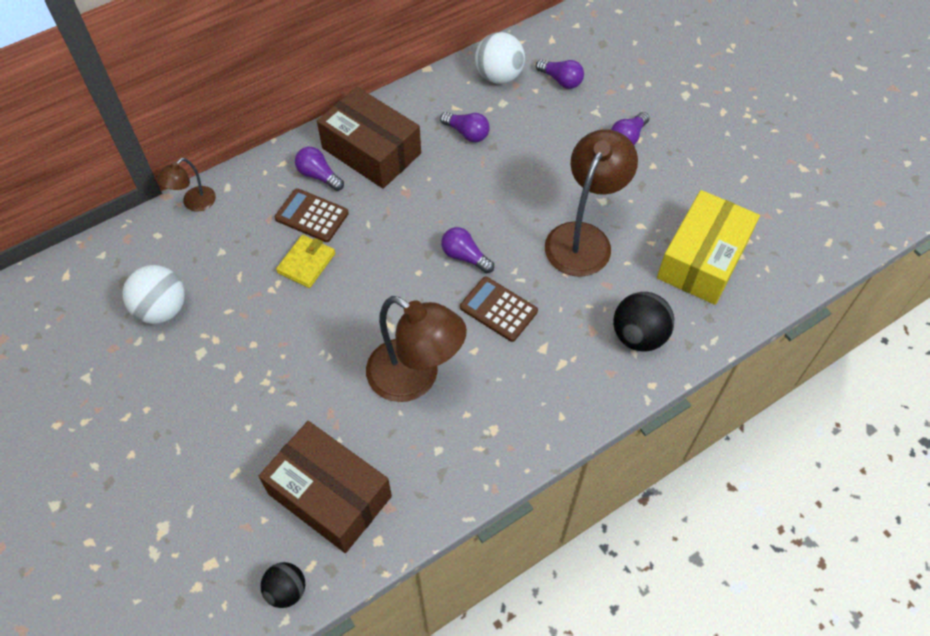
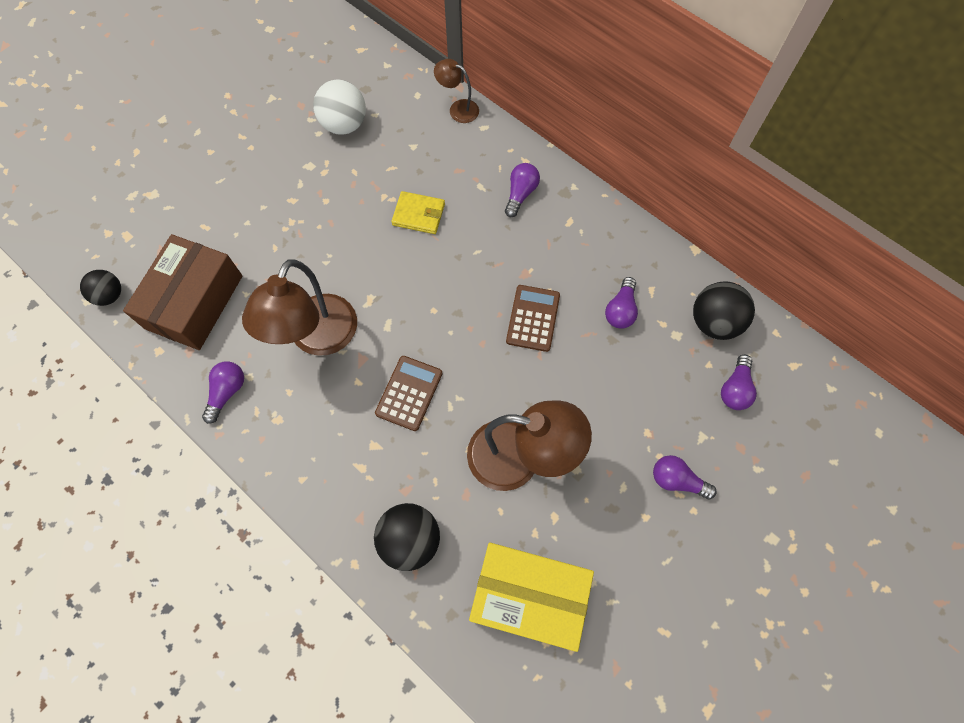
camera: 75 degrees right, 10 degrees up
(312, 216) = (472, 202): brown calculator -> brown calculator (533, 318)
(371, 151) = (566, 229): brown box -> none
(465, 256) = (463, 347): purple light bulb -> purple light bulb (227, 392)
(499, 76) = (714, 322): white ball -> black ball

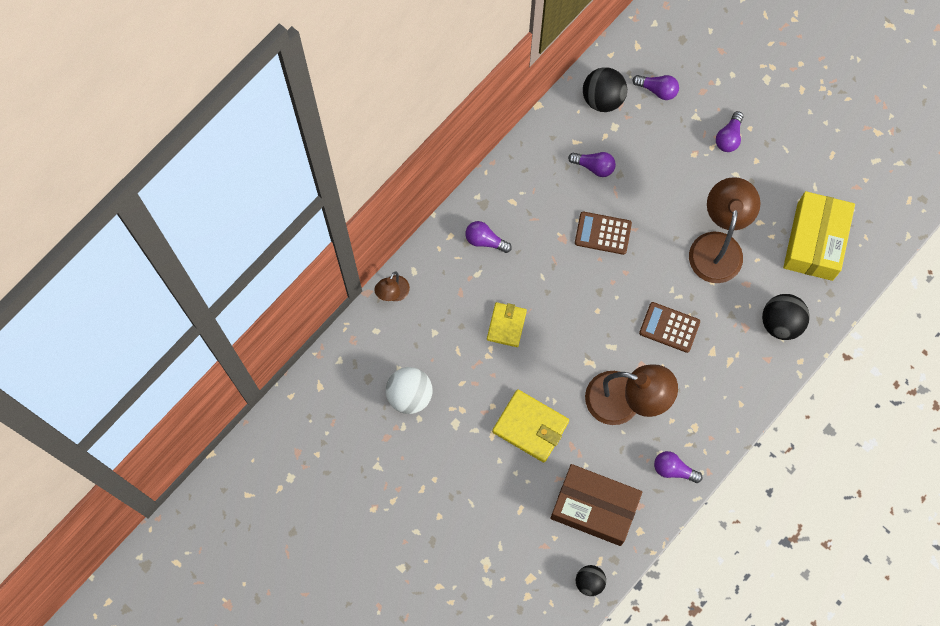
camera: 90 degrees left, 5 degrees up
(298, 237) = (530, 426): none -> yellow wallet

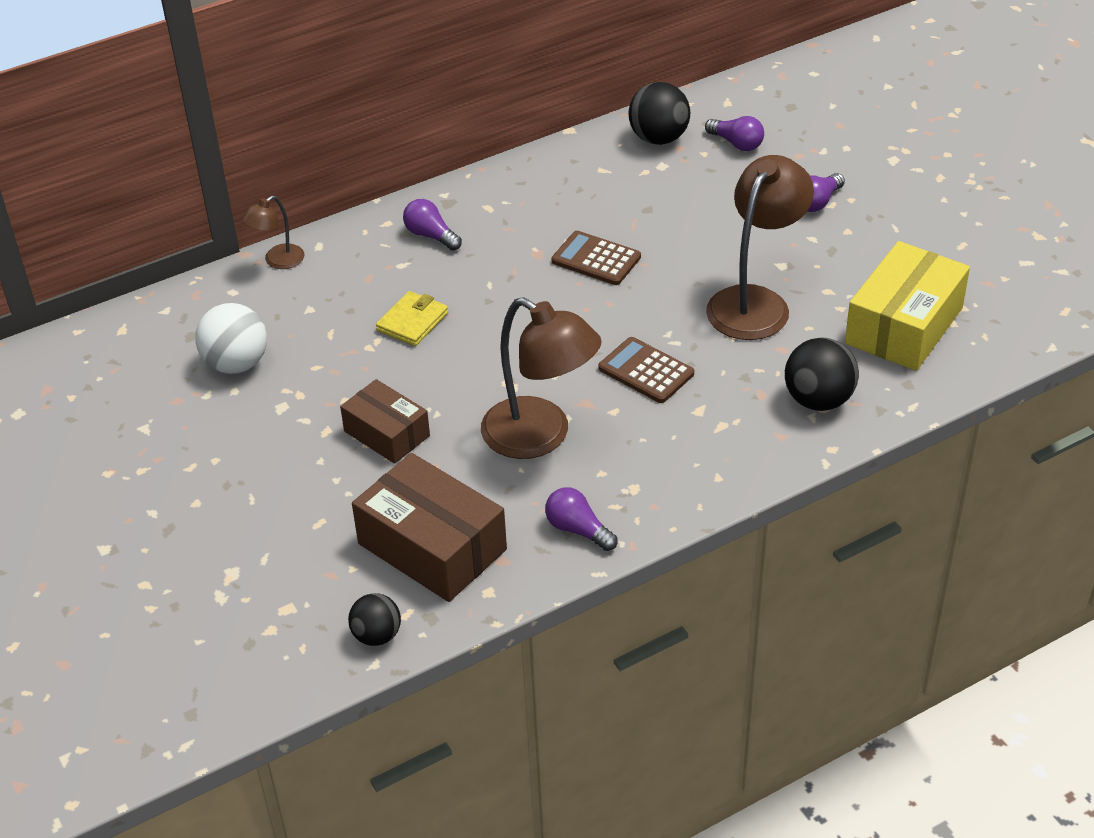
camera: 20 degrees right, 30 degrees down
(530, 426) = (387, 433): yellow wallet -> brown box
(594, 166) = (616, 196): purple light bulb -> none

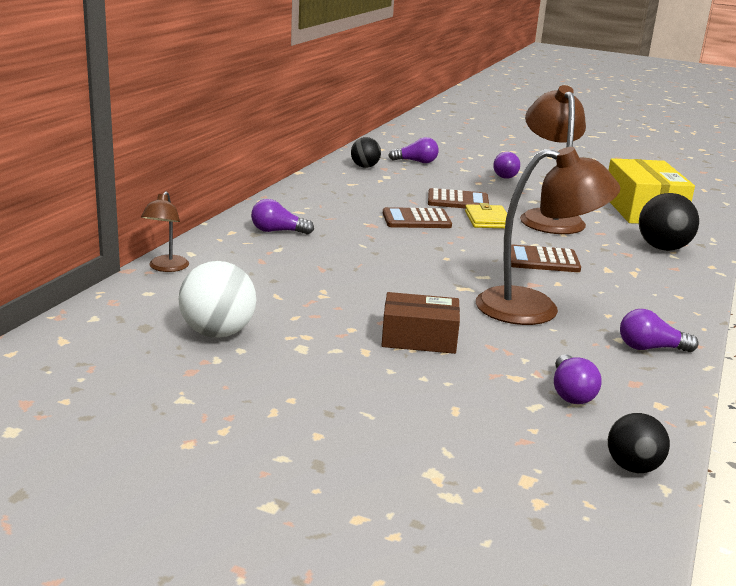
camera: 40 degrees left, 20 degrees down
(412, 322) = (336, 275): yellow wallet -> yellow wallet (487, 220)
(432, 546) = (571, 393): brown box -> purple light bulb
(658, 138) = (365, 167): black ball -> black ball, size x0.64
(687, 238) = (458, 201): none -> brown calculator

